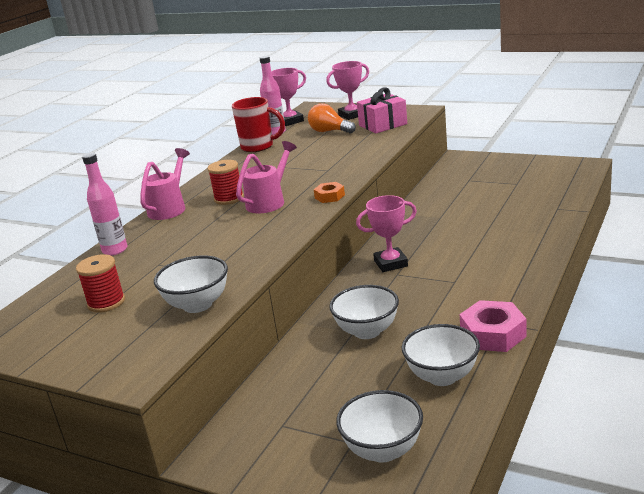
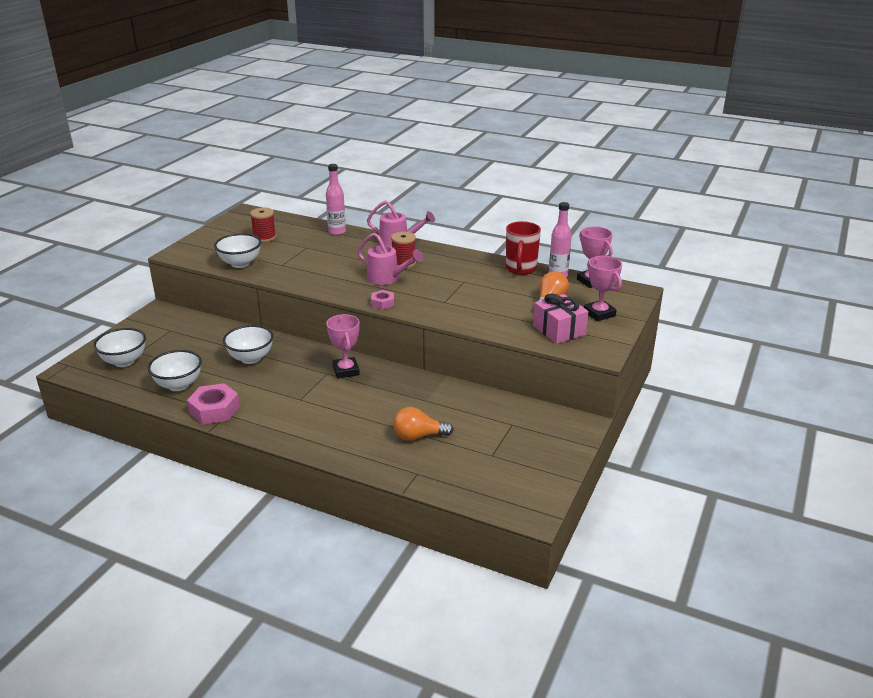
camera: 85 degrees right, 5 degrees up
(329, 196) = (382, 303): orange nut -> pink nut
(501, 213) = (418, 436): none -> orange light bulb

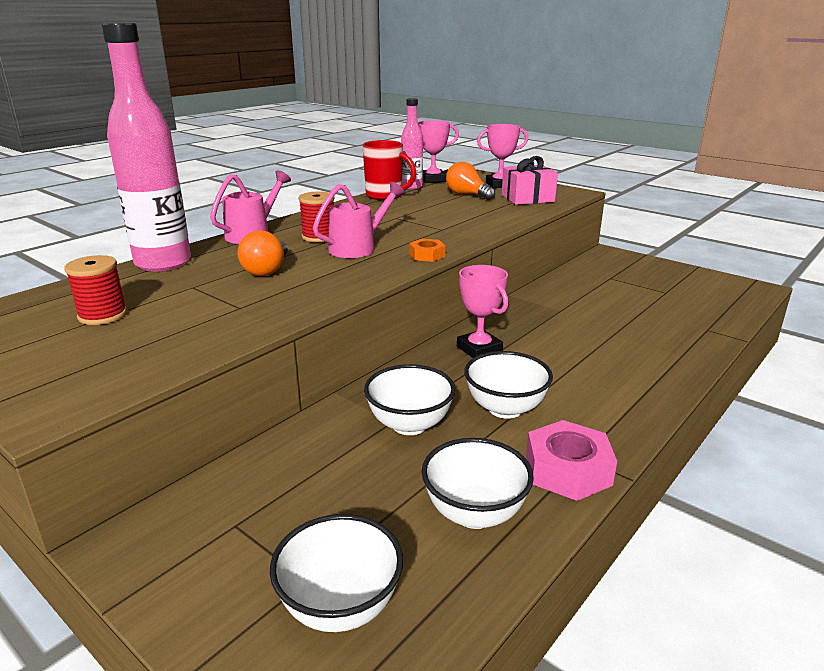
camera: 75 degrees left, 5 degrees down
(240, 264) = (194, 341): white bowl -> white bowl (505, 408)
(337, 232) = (163, 263): pink bottle -> pink bottle, size x1.83
(346, 371) = (479, 349): pink trophy -> pink trophy turned 60 degrees clockwise
(382, 303) = (427, 255): pink nut -> orange nut
(418, 436) = (635, 321): orange light bulb -> orange light bulb (267, 270)

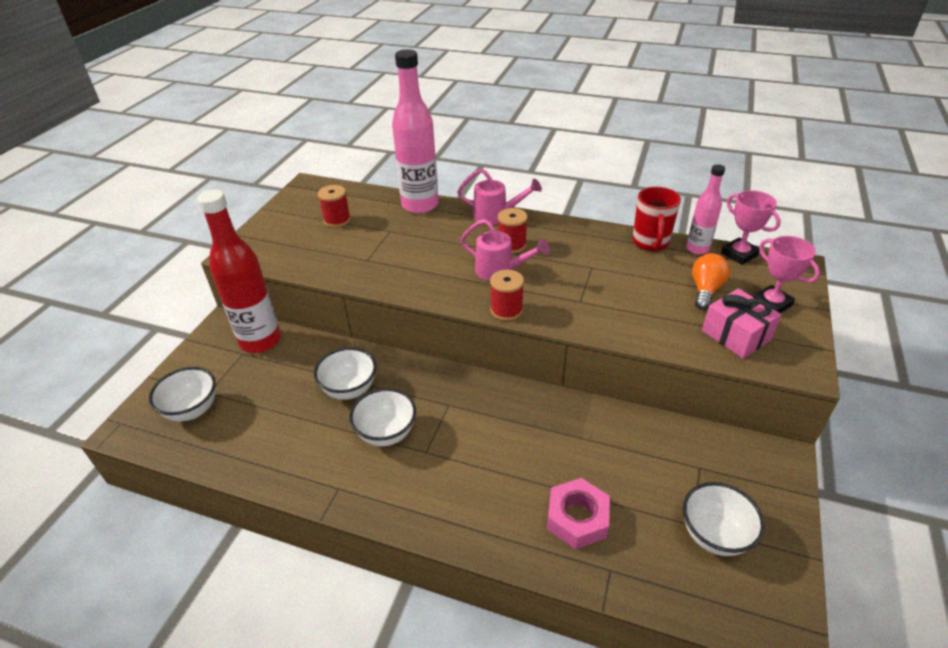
camera: 70 degrees right, 15 degrees up
(223, 499) = (260, 341): none -> red bottle
(267, 270) = (431, 247): orange light bulb -> none
(427, 255) = (506, 310): orange nut -> red spool
(474, 513) = (267, 443): white bowl -> white bowl (714, 535)
(479, 349) = (470, 398): pink trophy -> none
(567, 470) = (321, 482): pink nut -> pink nut (577, 518)

